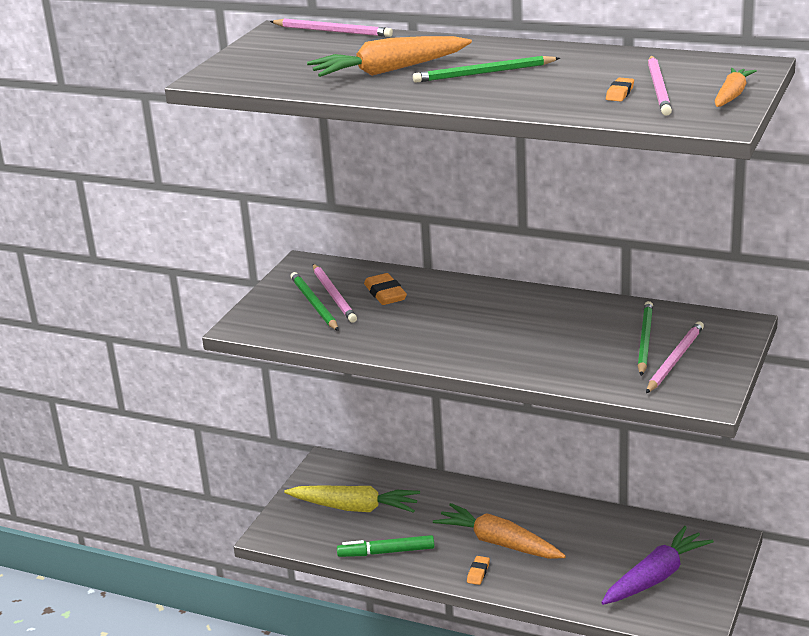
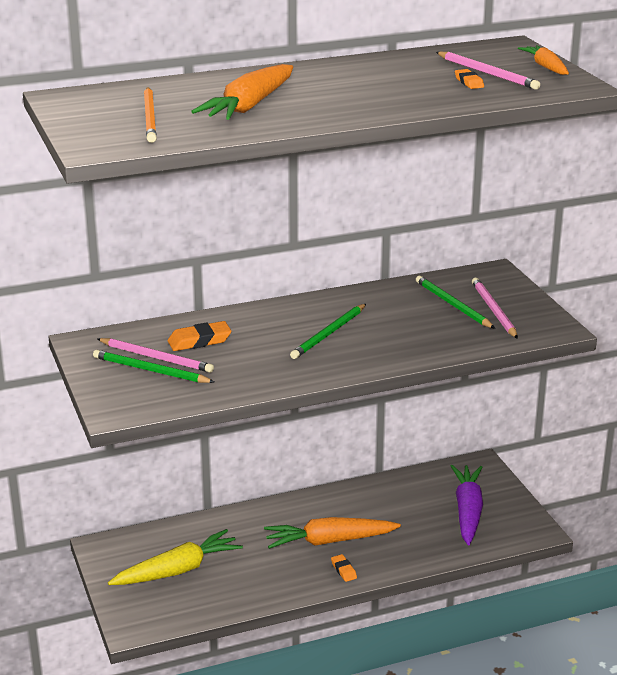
camera: 45 degrees left, 0 degrees up
(298, 62) = (150, 117): none -> orange pencil
(333, 31) = (118, 87): pink pencil -> none
(385, 294) = (199, 341): orange eraser -> orange eraser turned 45 degrees counterclockwise
(386, 552) = (252, 591): green marker -> none
(483, 73) = (333, 91): green pencil -> green pencil (328, 334)

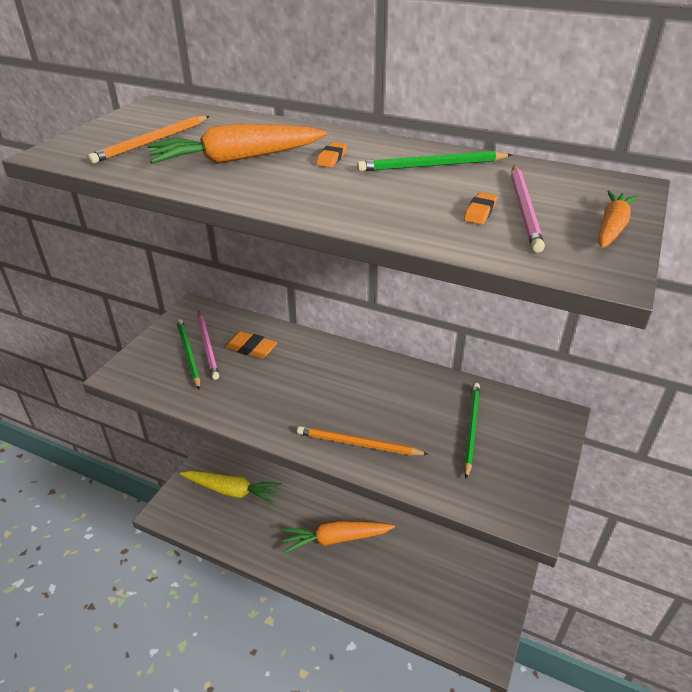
camera: 45 degrees right, 10 degrees up
(328, 334) = (336, 396): green pencil -> green pencil (431, 166)
(329, 541) = (335, 539): orange carrot -> orange carrot turned 45 degrees counterclockwise
(343, 570) = (315, 570): orange eraser -> orange eraser (331, 158)
(394, 350) = (358, 444): none -> orange pencil
(467, 511) = (456, 590): purple carrot -> none
(493, 310) = (498, 457): pink pencil -> none

